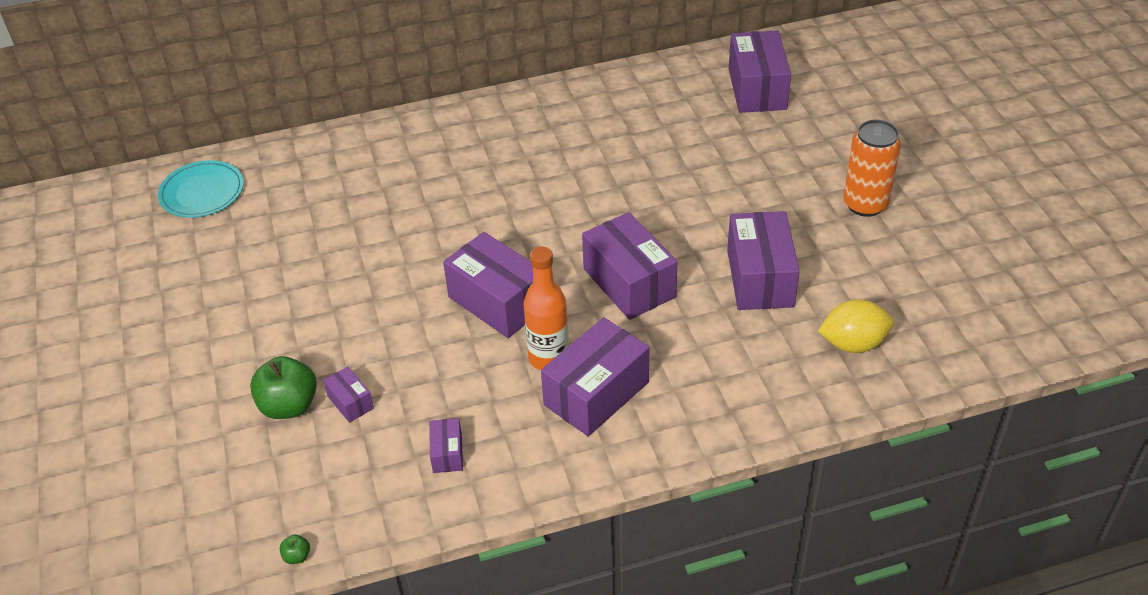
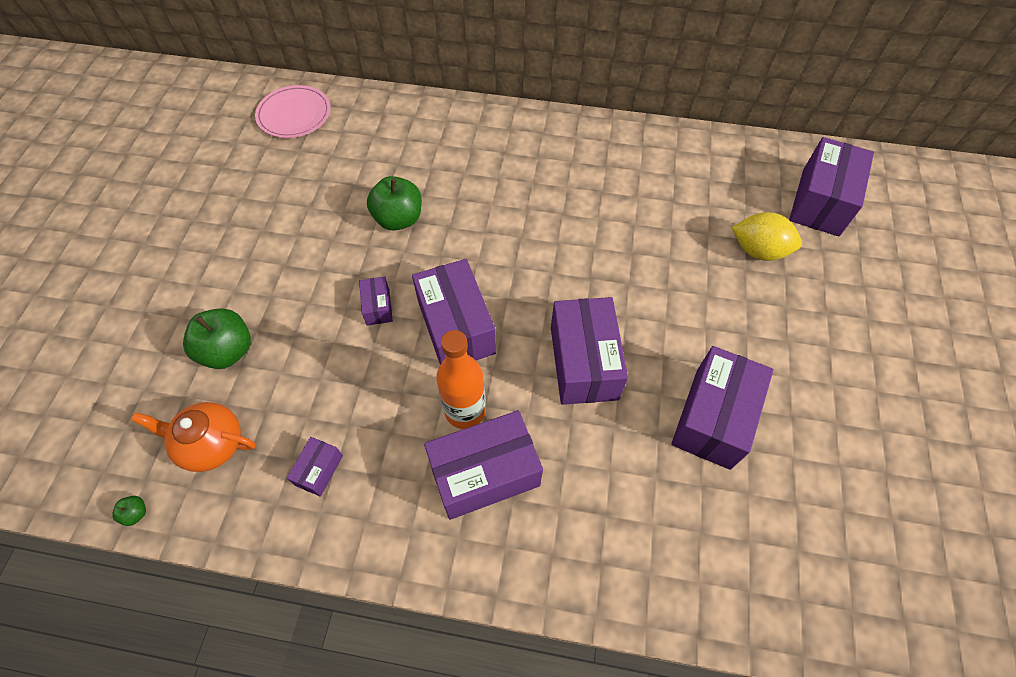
camera: 25 degrees right, 15 degrees up
(202, 192) = (294, 115): turquoise plate -> pink plate
(329, 478) = (211, 444): none -> orange teapot
(350, 402) = (276, 372): purple box -> purple box (378, 307)
(381, 240) = (398, 219): none -> green apple
(853, 343) = (770, 546): yellow lemon -> yellow lemon (758, 250)
(865, 204) = (867, 380): orange can -> none

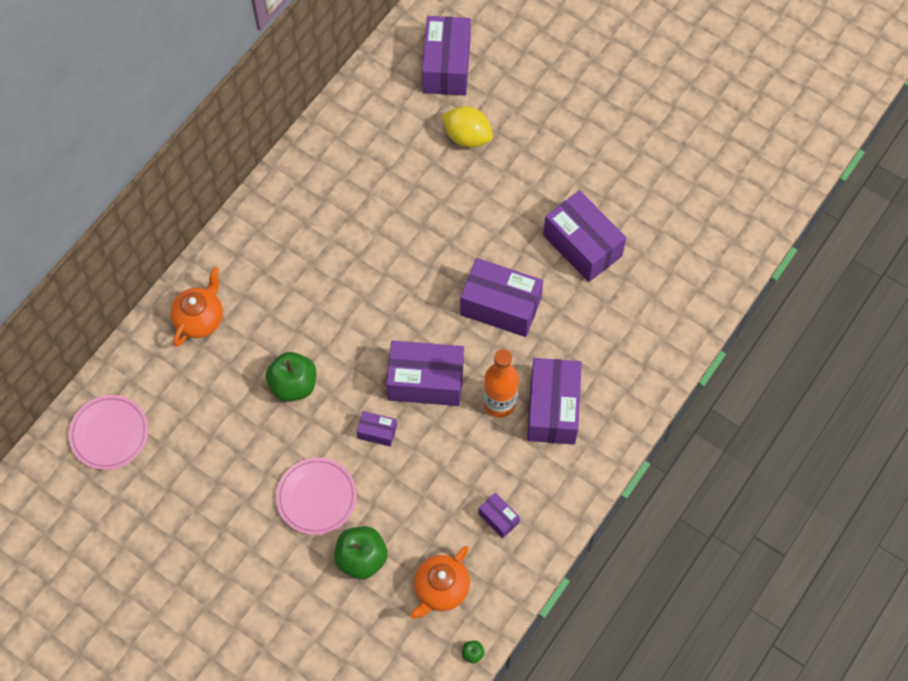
camera: 65 degrees left, 5 degrees up
(285, 284) = (316, 497): none -> pink plate
(432, 129) = (200, 319): none -> orange teapot
(758, 250) = (467, 137): yellow lemon -> yellow lemon turned 75 degrees clockwise
(820, 202) = (446, 66): purple box -> purple box turned 45 degrees clockwise

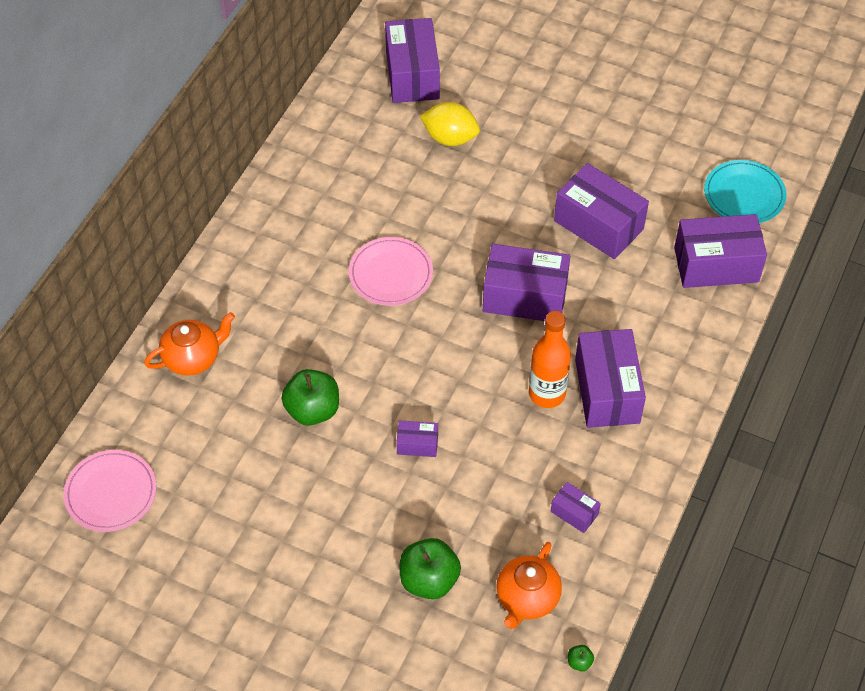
camera: 10 degrees left, 10 degrees down
(200, 319) = (193, 358): orange teapot -> orange teapot turned 45 degrees clockwise
(316, 497) = (363, 523): pink plate -> pink plate (390, 274)
(426, 381) = (460, 384): purple box -> purple box (716, 265)
(722, 236) = (744, 195): none -> turquoise plate

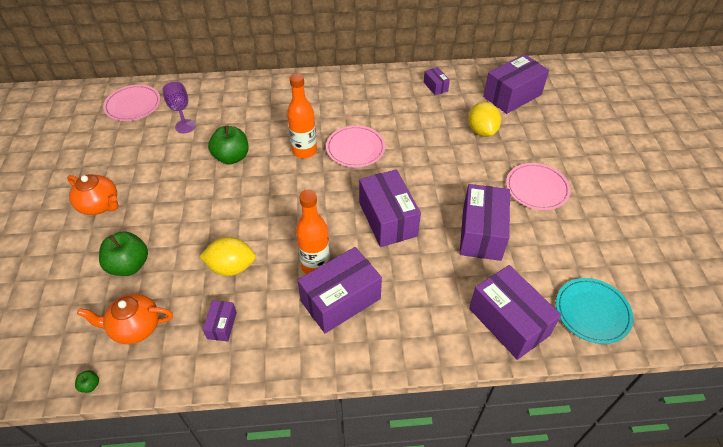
camera: 60 degrees right, 5 degrees down
(193, 358) = (239, 97): orange teapot -> orange teapot (100, 205)
(209, 442) = (185, 126): none -> purple goblet
(357, 328) = (304, 151): none -> orange bottle
(417, 444) = (233, 215): purple box -> purple box (435, 86)
(498, 475) = (231, 267): none -> yellow lemon
(570, 142) = (537, 188): none -> pink plate

